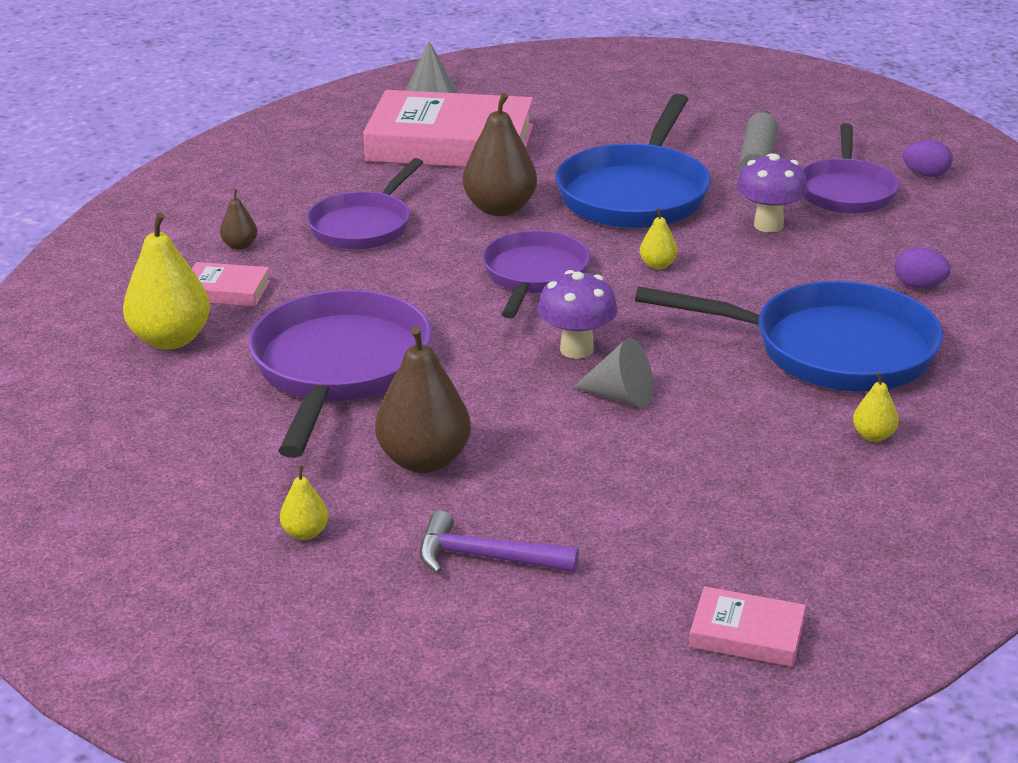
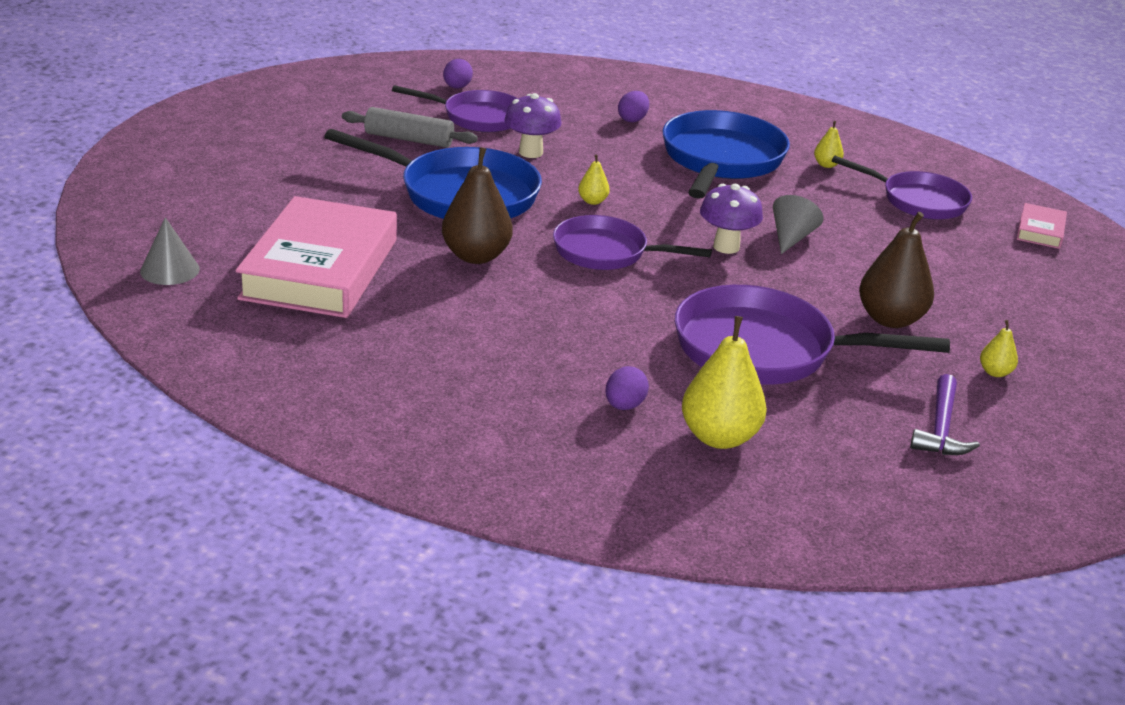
camera: 90 degrees left, 0 degrees up
(226, 291) = (624, 406): pink book -> purple egg
(240, 245) = (529, 397): brown pear -> none
(363, 226) = (497, 326): purple pan -> purple pan (918, 201)
(485, 557) = (998, 304): purple hammer -> purple hammer (941, 428)

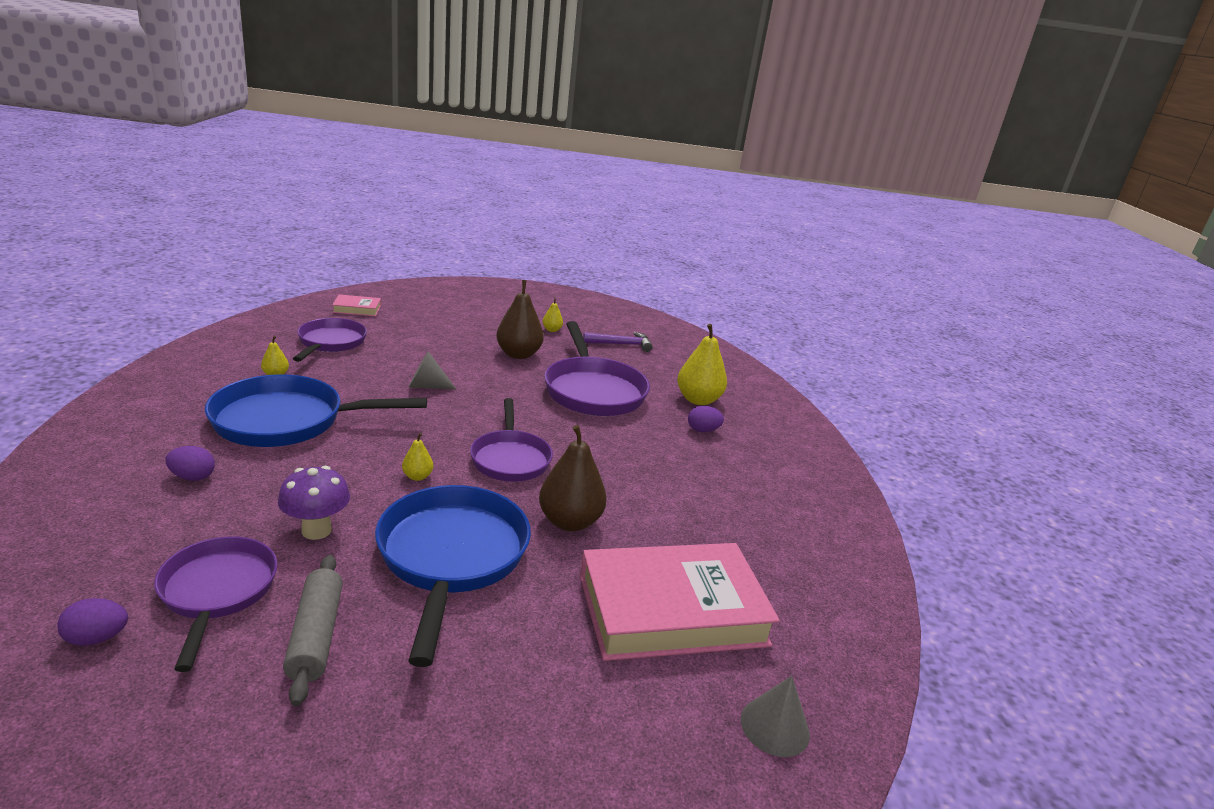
camera: 115 degrees left, 5 degrees down
(726, 247) = (461, 410): purple mushroom -> none

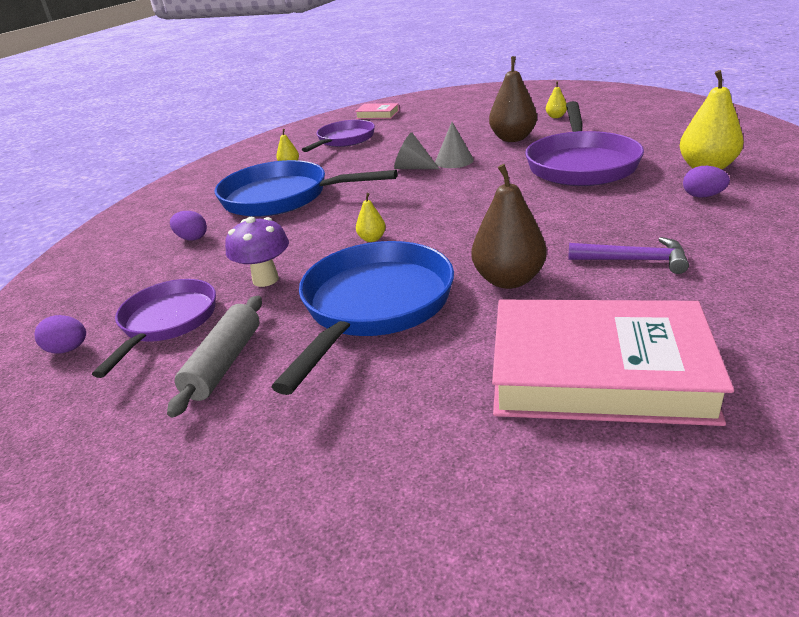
camera: 30 degrees right, 5 degrees up
(510, 458) = (468, 224): purple pan -> none
(621, 344) = (629, 123): purple hammer -> purple hammer (634, 260)
(775, 726) = (700, 521): grey cone -> grey cone (454, 161)

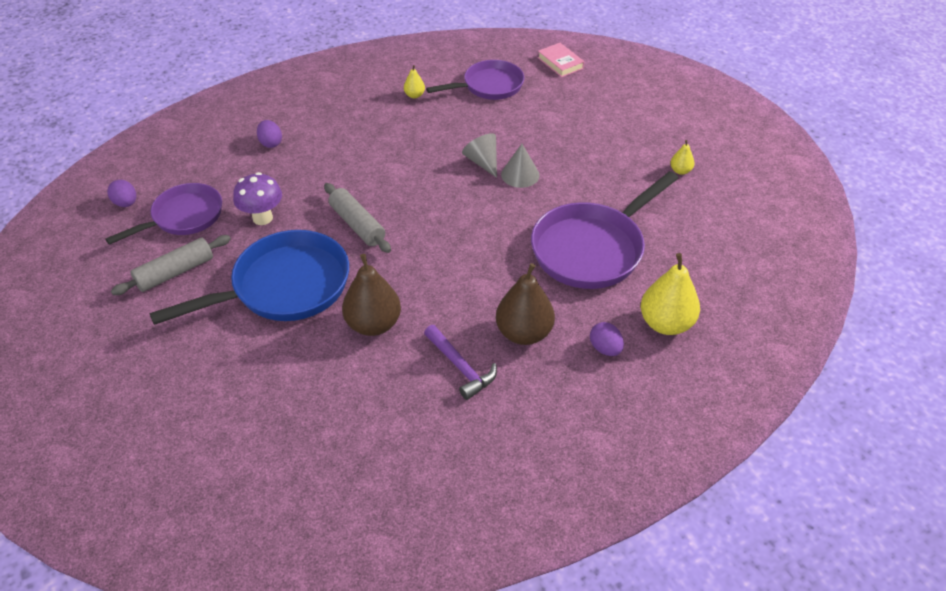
camera: 35 degrees right, 15 degrees up
(282, 197) = (364, 135): blue pan -> none
(372, 239) = (357, 225): yellow pear -> grey rolling pin
(513, 138) = (601, 177): brown pear -> brown pear (524, 333)
(598, 372) = (313, 424): pink book -> none

